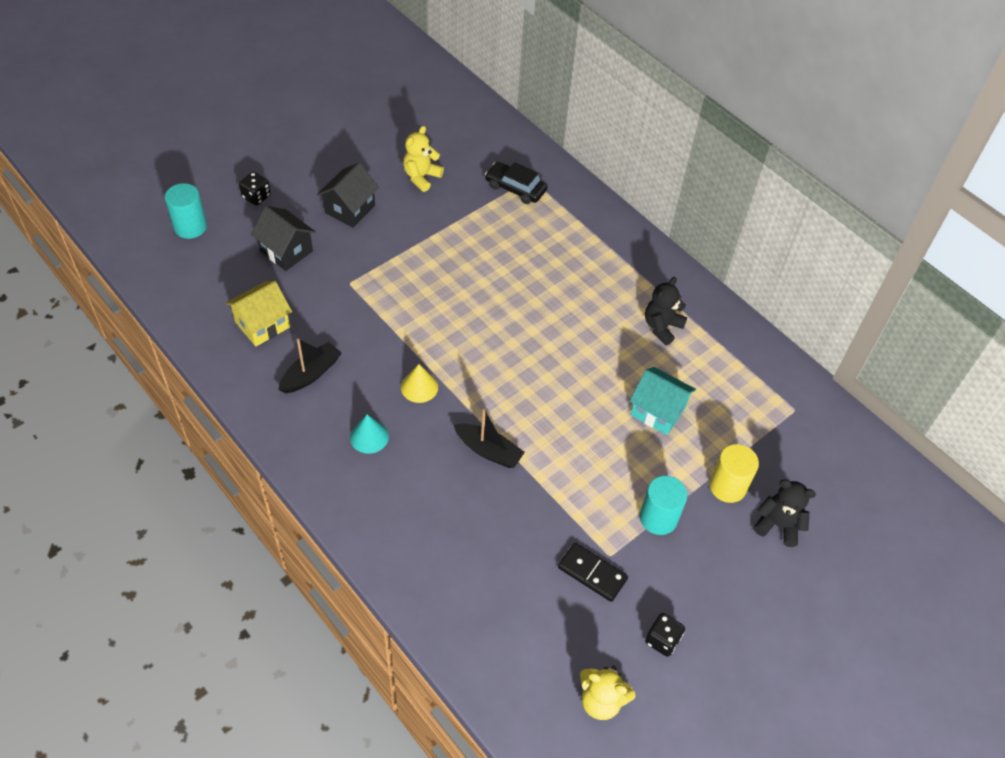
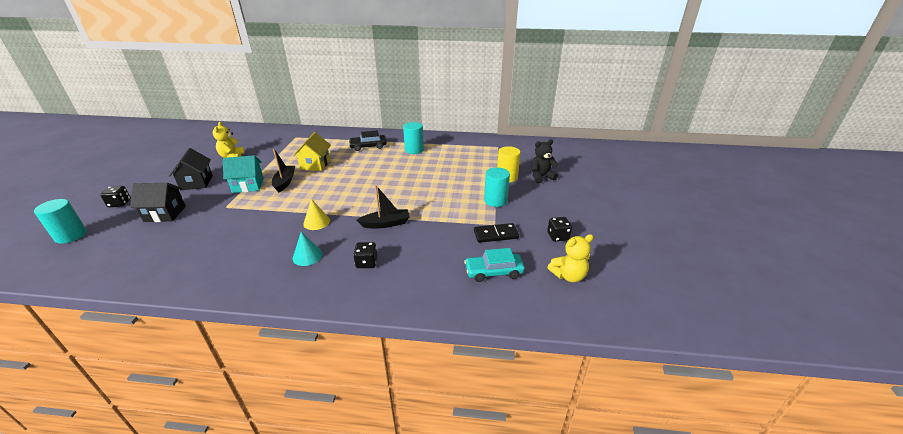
camera: 40 degrees left, 20 degrees down
(262, 325) = (175, 249): yellow house -> yellow house (315, 164)
(311, 374) = (236, 252): black boat -> black boat (285, 182)
(415, 496) = (366, 263): none -> black dice
(515, 188) = (291, 142): black car -> black car (368, 146)
(528, 622) = (494, 272): none -> turquoise car
(658, 411) = (447, 172): turquoise house -> turquoise house (248, 185)
(662, 327) = (414, 150): black teddy bear -> turquoise cylinder

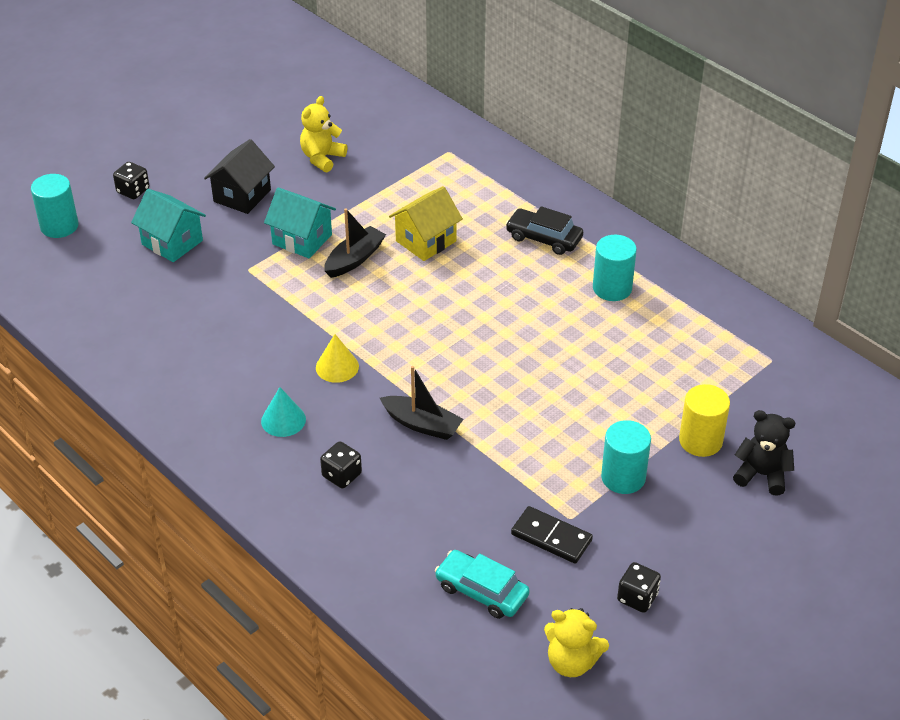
camera: 40 degrees right, 10 degrees up
(165, 214) = (172, 242): black house -> turquoise house

